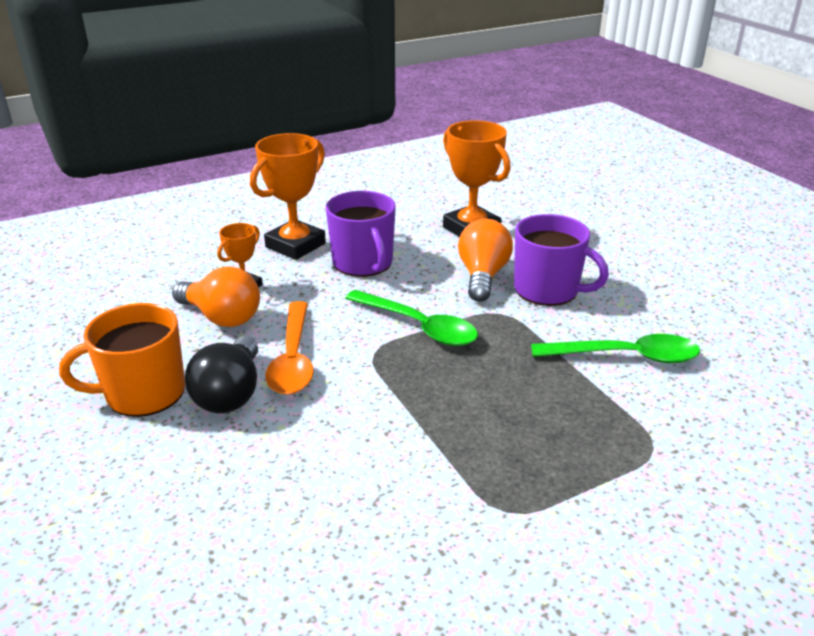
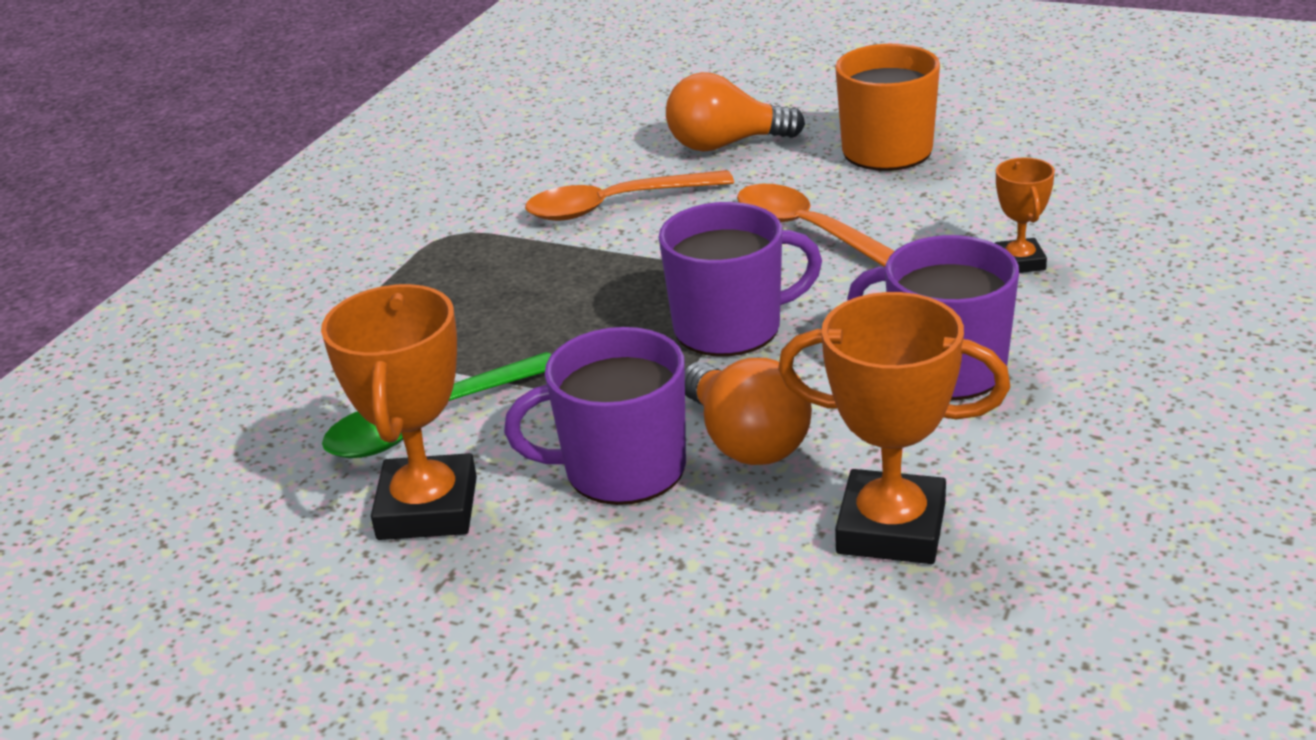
camera: 145 degrees right, 0 degrees up
(222, 317) = (966, 225): orange light bulb -> orange light bulb (725, 145)
(230, 394) = (812, 184): black light bulb -> none
(295, 245) = (1088, 342): orange trophy -> orange trophy (427, 508)
(362, 459) = (615, 205): none -> orange spoon
(419, 326) = (730, 327): green spoon -> purple mug

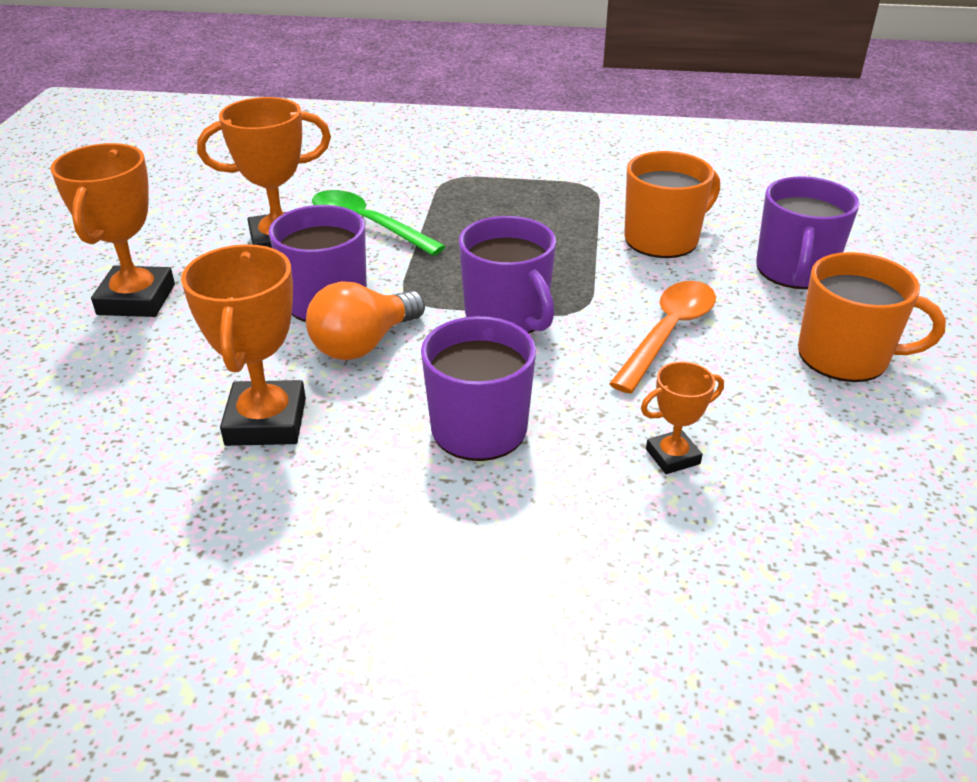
camera: 70 degrees right, 5 degrees up
(518, 669) = (136, 299): none -> orange trophy
(615, 205) = (663, 239): orange spoon -> orange mug
(725, 145) = (794, 271): orange light bulb -> purple mug

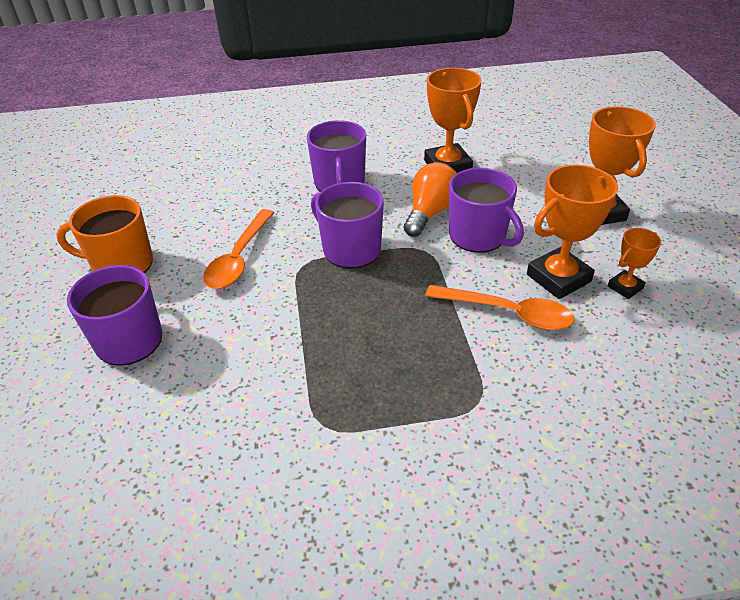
camera: 165 degrees right, 5 degrees up
(367, 225) = (508, 313): green spoon -> orange spoon
(663, 239) = (242, 354): orange mug -> none
(672, 456) = (238, 188): orange trophy -> orange trophy (625, 287)

